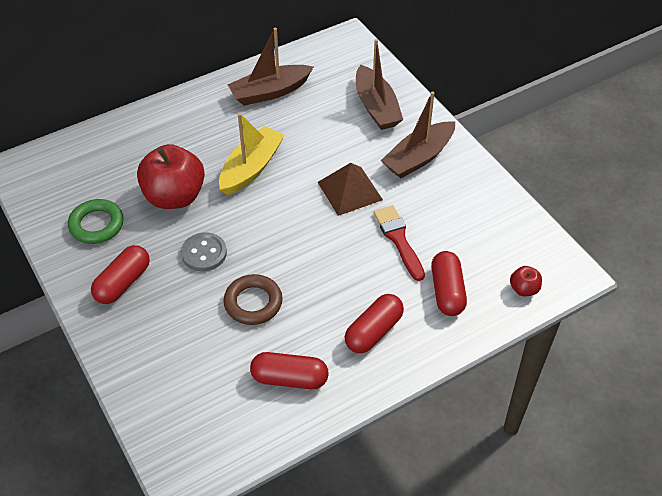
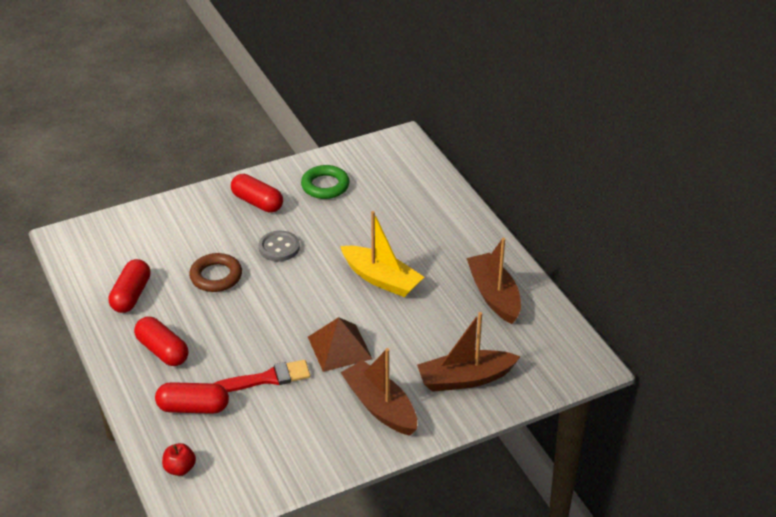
camera: 95 degrees right, 10 degrees down
(174, 196) = (351, 229): red apple -> none

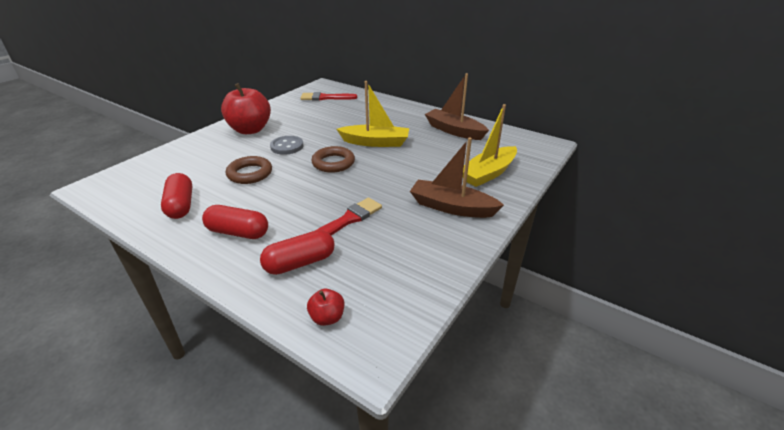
camera: 30 degrees left, 5 degrees down
(257, 202) = (250, 130): red capsule -> red apple
(310, 294) = (333, 163): none -> brown ring
(325, 186) = (292, 112): green ring -> none
(339, 347) = (385, 184): brown pyramid -> none
(386, 170) = (325, 98): none -> red brush
(465, 379) = (488, 173): brown boat -> yellow boat

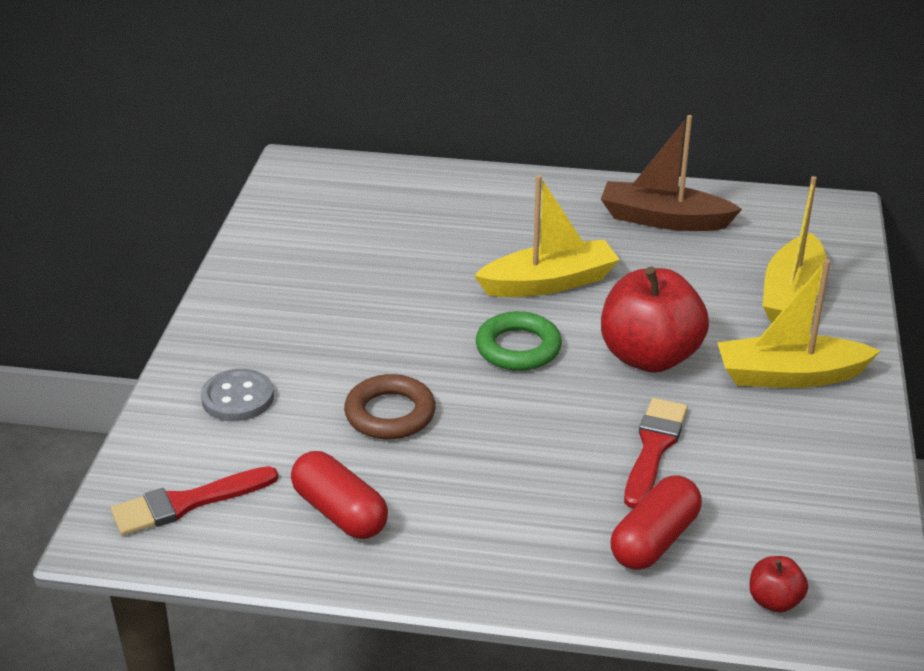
camera: 25 degrees left, 0 degrees up
(238, 232) = (501, 526): red capsule -> none
(250, 130) = (273, 318): red apple -> red apple (649, 357)
(287, 146) = (393, 337): grey button -> grey button (237, 398)
(325, 98) = (339, 198): red brush -> red brush (187, 503)
(333, 163) = (518, 348): brown ring -> green ring
(452, 207) = (789, 376): brown boat -> yellow boat

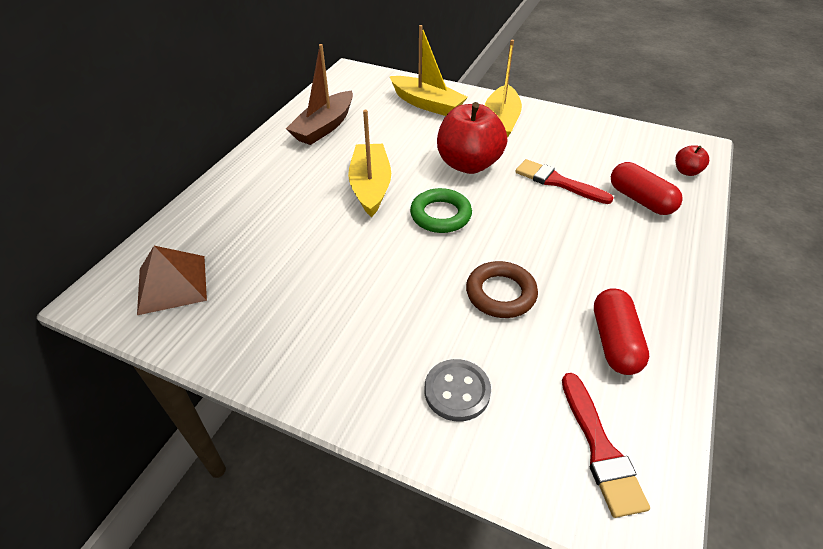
camera: 75 degrees left, 10 degrees up
(326, 196) = (172, 284): none -> brown pyramid
(340, 512) = (614, 341): red capsule -> red capsule turned 60 degrees counterclockwise

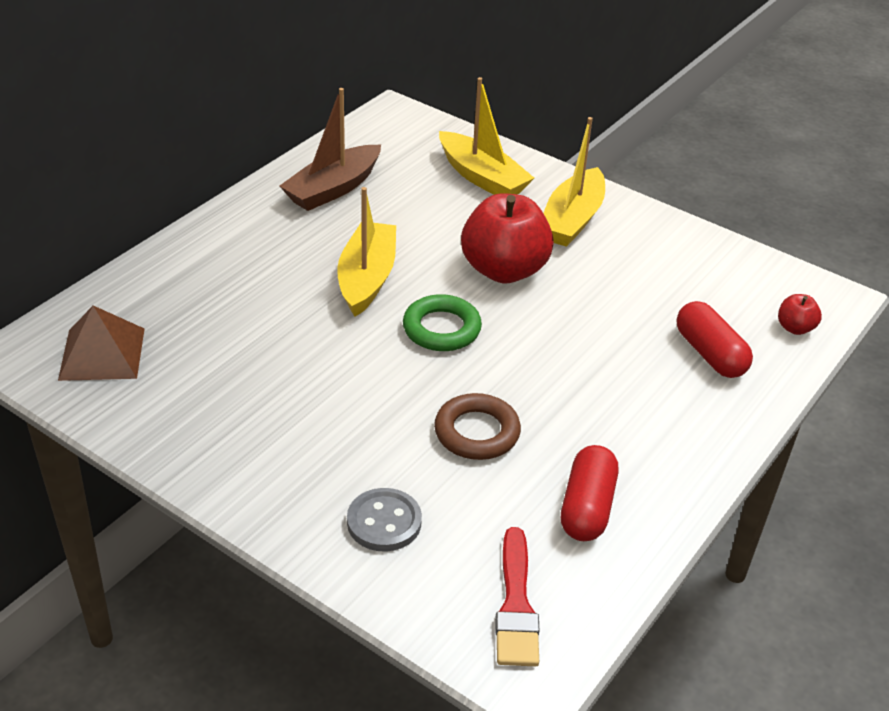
camera: 10 degrees right, 5 degrees down
(557, 182) = (611, 313): red brush -> none

